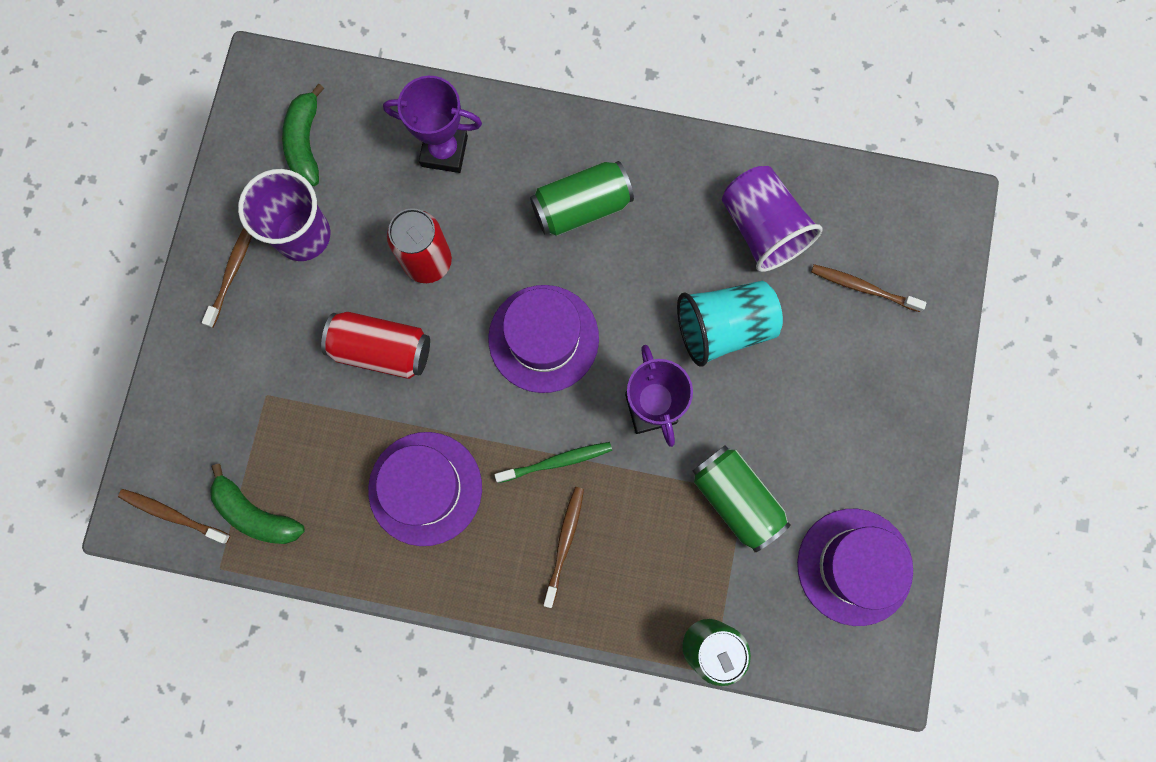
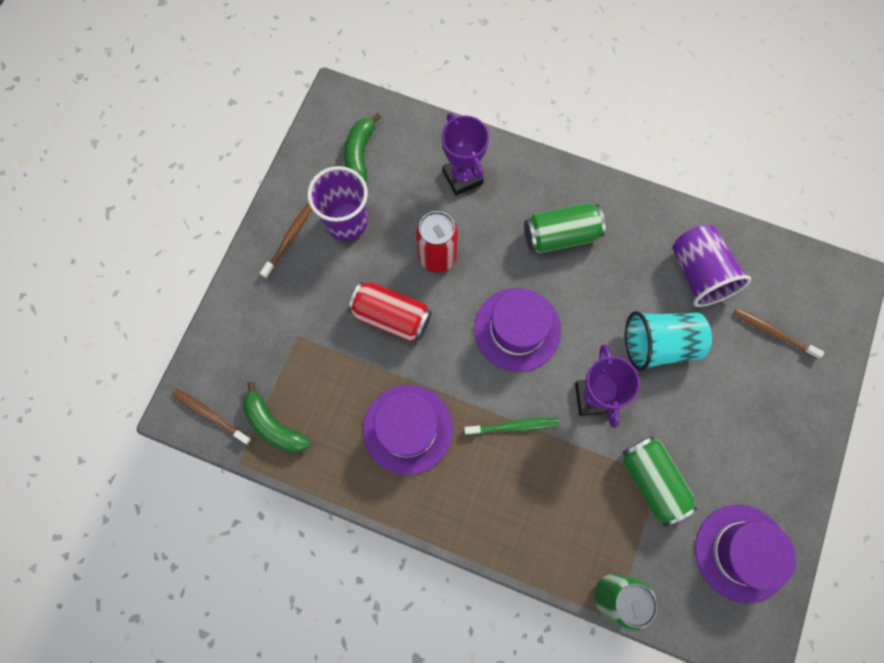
camera: 10 degrees right, 5 degrees down
(444, 151) = (462, 177): purple trophy -> purple trophy turned 45 degrees clockwise
(564, 542) = (510, 491): brown toothbrush -> none

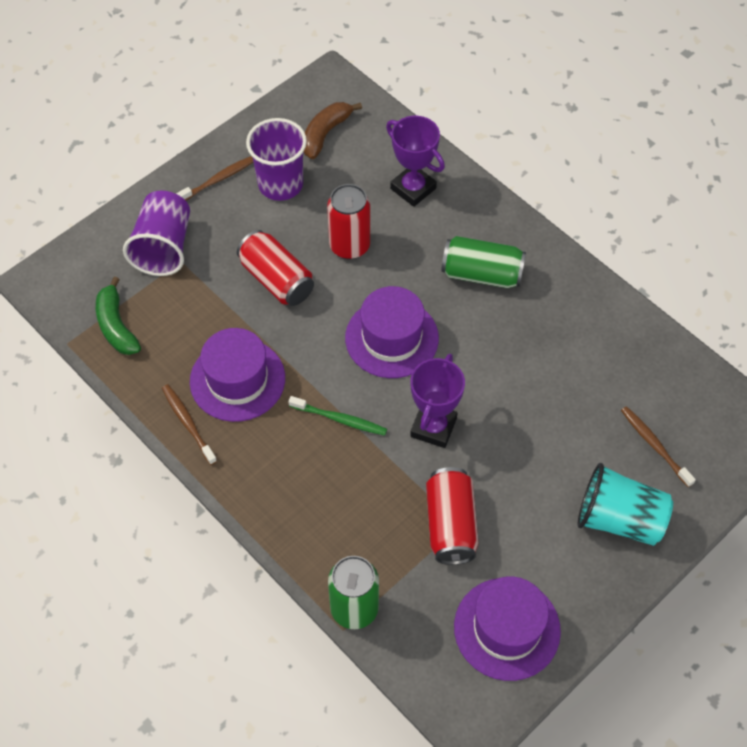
camera: 25 degrees right, 15 degrees down
(210, 415) = (65, 294): brown toothbrush -> brown toothbrush (188, 423)
(360, 154) = (325, 134): green banana -> brown banana
(462, 177) = (413, 188): purple trophy -> purple trophy turned 45 degrees counterclockwise
(652, 481) = (450, 525): green can -> red can
(659, 344) = (527, 408): turquoise cup -> turquoise cup (619, 519)
(699, 274) = (604, 362): purple cup -> purple cup (163, 247)

